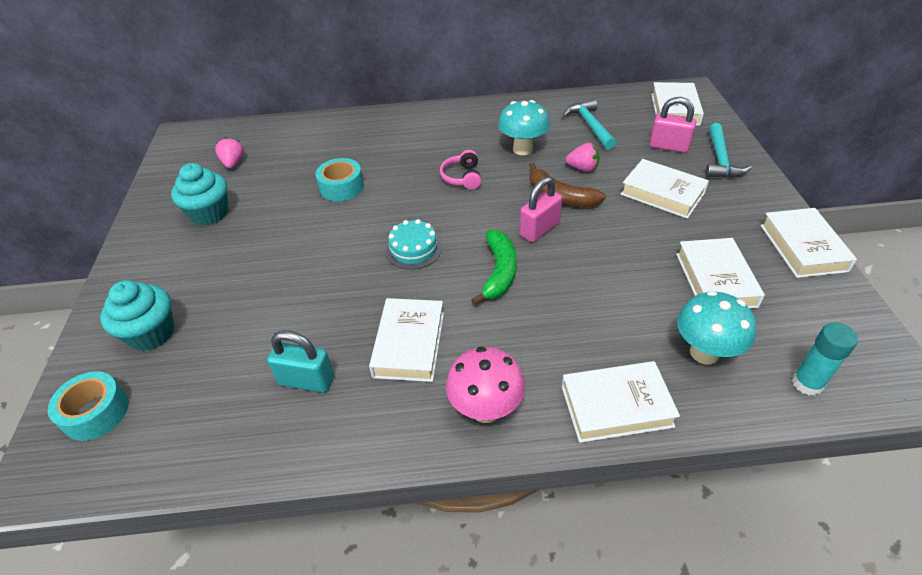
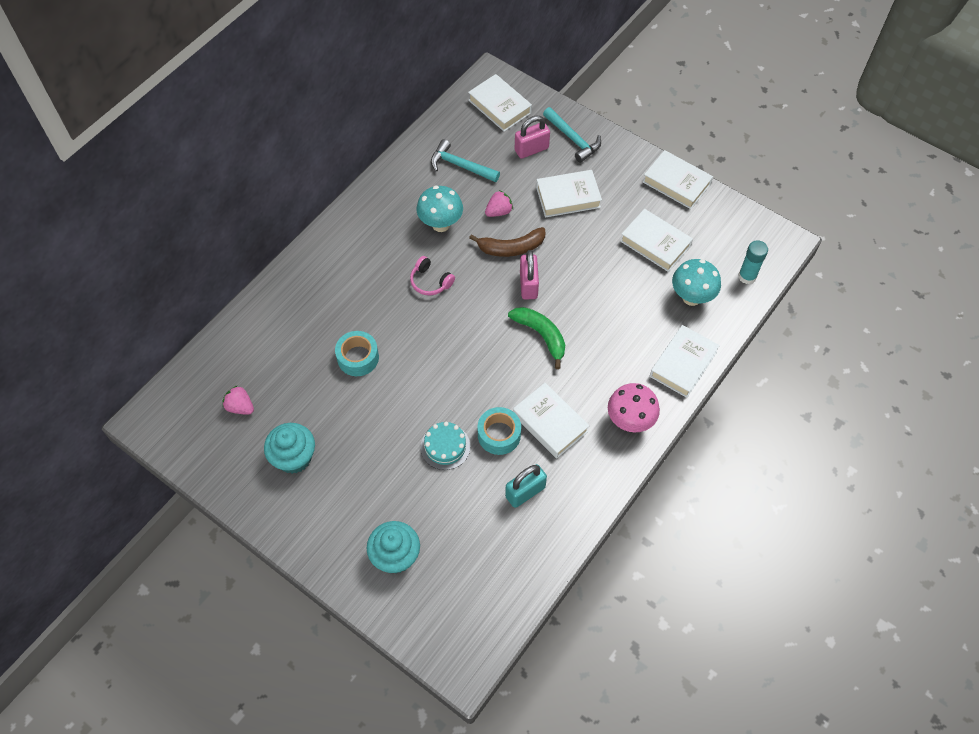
camera: 50 degrees left, 15 degrees up
(96, 412) = (439, 617): turquoise tape -> turquoise tape (499, 435)
(413, 249) = (472, 363): turquoise cake -> turquoise cake (445, 446)

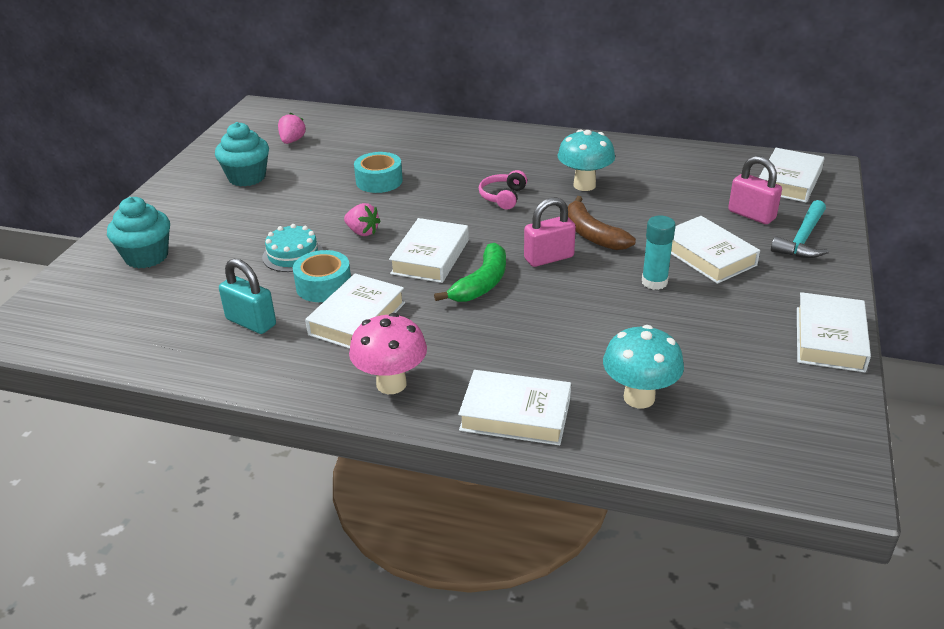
camera: 70 degrees right, 25 degrees down
(460, 166) = (676, 178): turquoise hammer -> none
(499, 211) = (637, 215): pink strawberry -> pink strawberry (362, 232)
(655, 243) = (703, 342): white book -> white book (430, 257)
(747, 276) = (728, 450): turquoise glue stick -> turquoise glue stick (654, 282)

